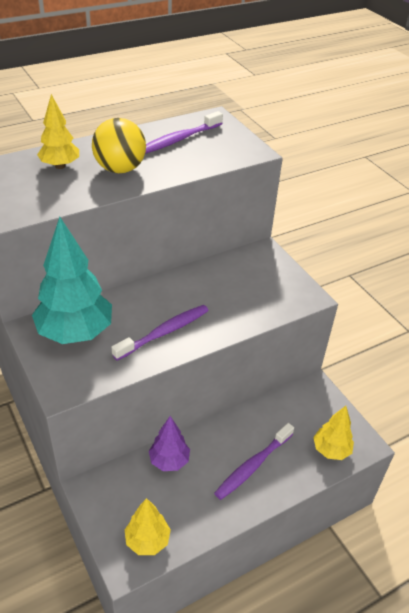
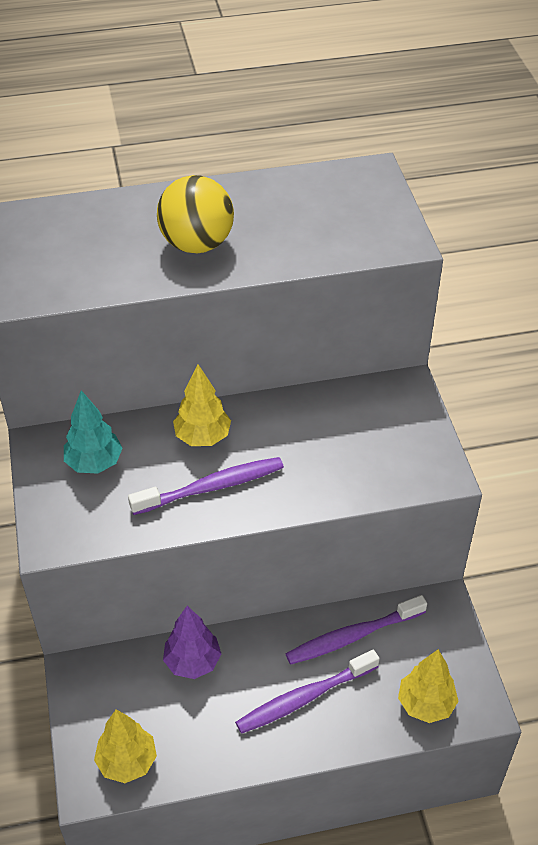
camera: 20 degrees right, 5 degrees up
(60, 166) = (118, 227): yellow tree -> yellow tree (203, 437)
(75, 333) = (94, 463): turquoise tree -> turquoise tree, size x0.55
(179, 139) = (302, 205): purple toothbrush -> purple toothbrush (352, 636)

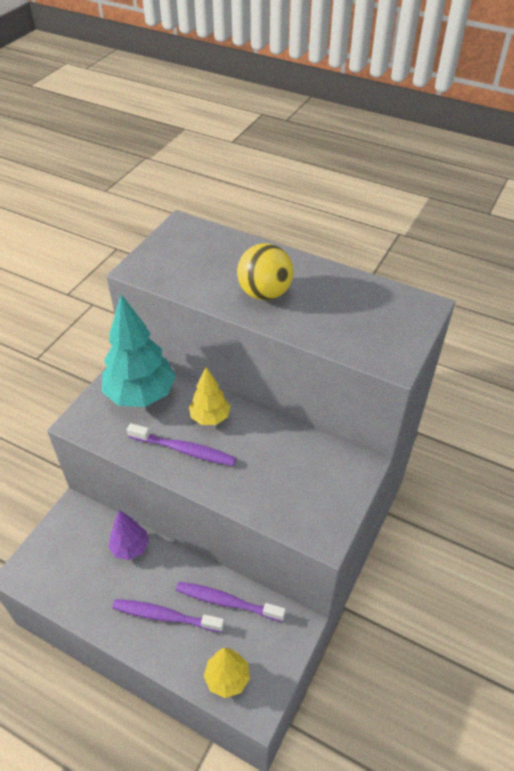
camera: 40 degrees right, 0 degrees up
(94, 463) = (141, 395): turquoise tree -> turquoise tree, size x1.82
(127, 762) = (47, 576): yellow tree -> none

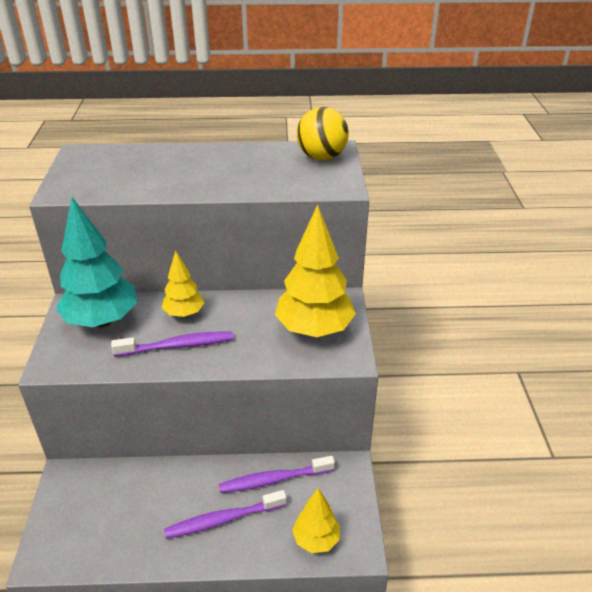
camera: 30 degrees left, 10 degrees down
(130, 548) = (149, 480): purple tree -> none
(264, 293) = (197, 176): yellow ball -> yellow ball (321, 157)
(312, 489) = (314, 330): none -> yellow tree

